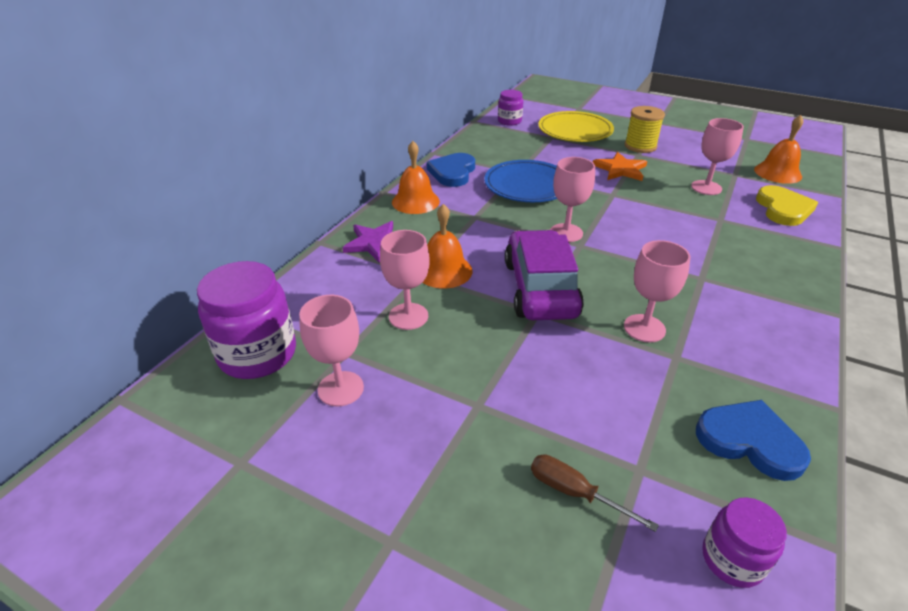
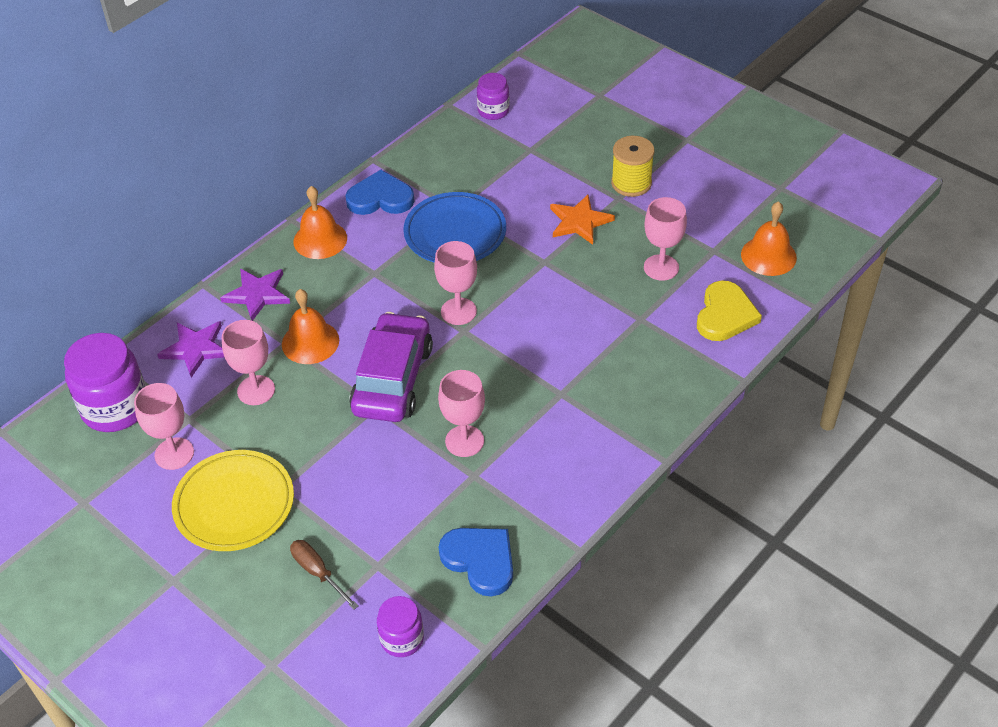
camera: 15 degrees right, 10 degrees up
(331, 291) = (196, 349): none -> purple star
(452, 172) = (380, 198): blue heart -> blue heart turned 60 degrees clockwise
(575, 131) = (566, 142): yellow plate -> yellow plate (234, 504)

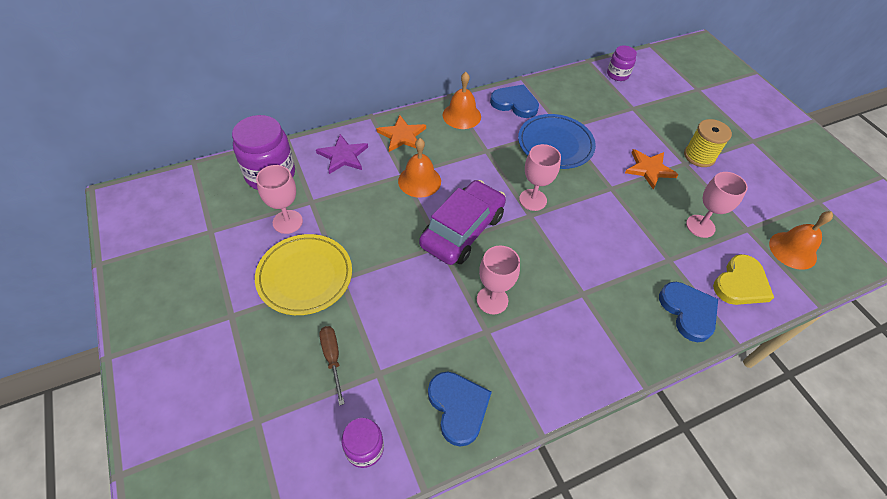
camera: 20 degrees right, 5 degrees up
(256, 390) = (365, 200): pink goblet -> none
(257, 294) = (402, 135): purple star -> orange star
(680, 367) = (688, 312): none -> blue heart

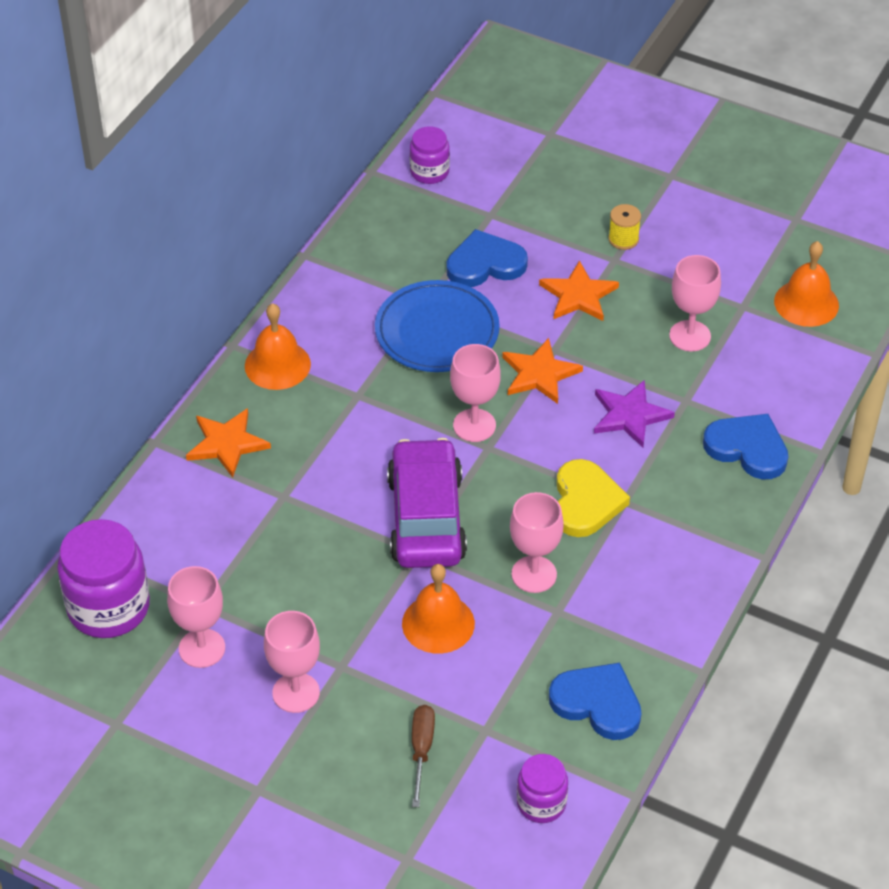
camera: 35 degrees left, 5 degrees down
(305, 276) = (296, 693): yellow plate -> pink goblet
(332, 358) = (421, 750): brown screwdriver -> brown screwdriver turned 60 degrees clockwise
(343, 156) = (178, 521): purple star -> purple star (630, 415)
(419, 181) = (312, 490): orange bell -> orange bell (438, 623)
(515, 103) = (331, 302): blue heart -> blue heart (485, 264)
(592, 195) = (539, 374): none -> orange star
(699, 156) = (623, 239): yellow spool -> yellow spool, size x0.63
(740, 284) = (778, 380): yellow heart -> yellow heart (586, 502)

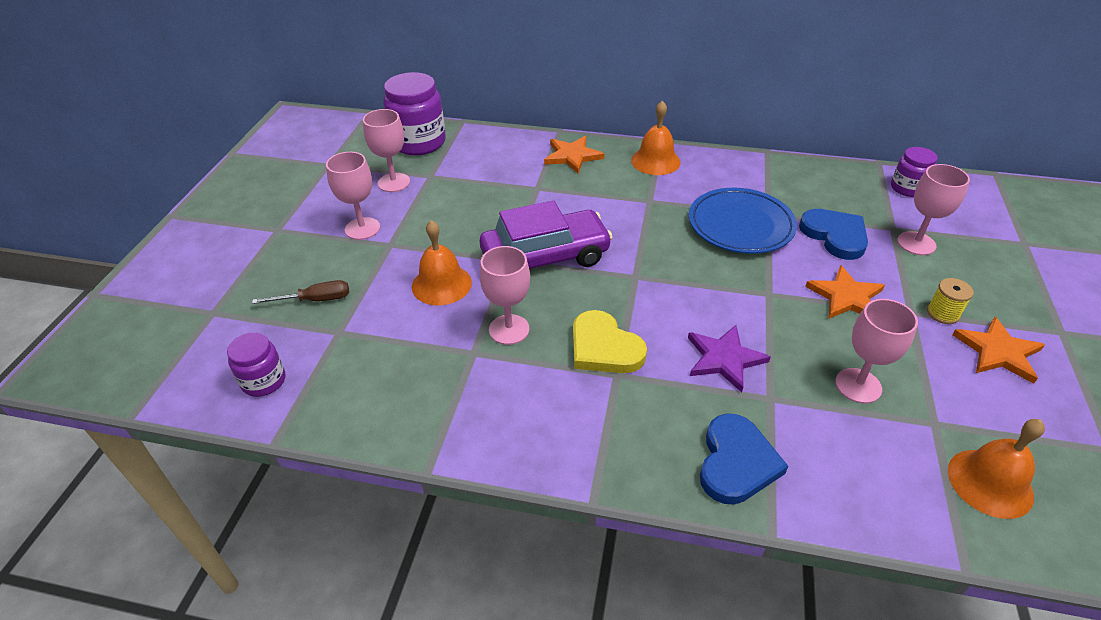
camera: 75 degrees right, 5 degrees down
(474, 425) = (654, 264): pink goblet -> pink goblet (916, 243)
(539, 374) = (735, 290): orange star -> orange star (998, 352)
(586, 502) = (604, 347): yellow heart -> yellow heart turned 60 degrees clockwise
(597, 703) = (375, 399): blue heart -> none

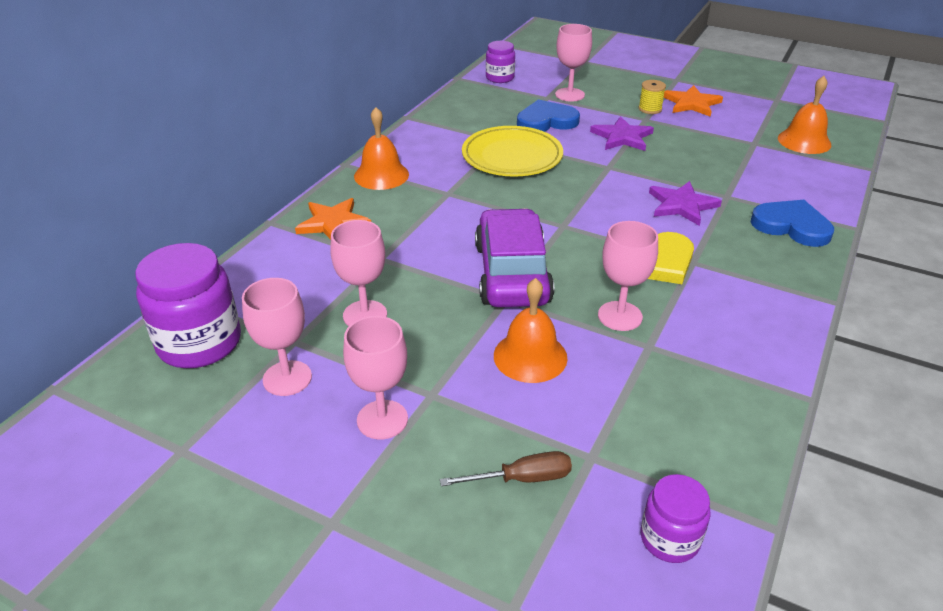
camera: 75 degrees left, 5 degrees down
(315, 300) = (521, 478): brown screwdriver -> brown screwdriver turned 75 degrees clockwise
(740, 225) = (512, 156): blue plate -> yellow plate
(846, 297) = (622, 137): orange star -> purple star
(858, 385) = (717, 159): pink goblet -> pink goblet (365, 315)

